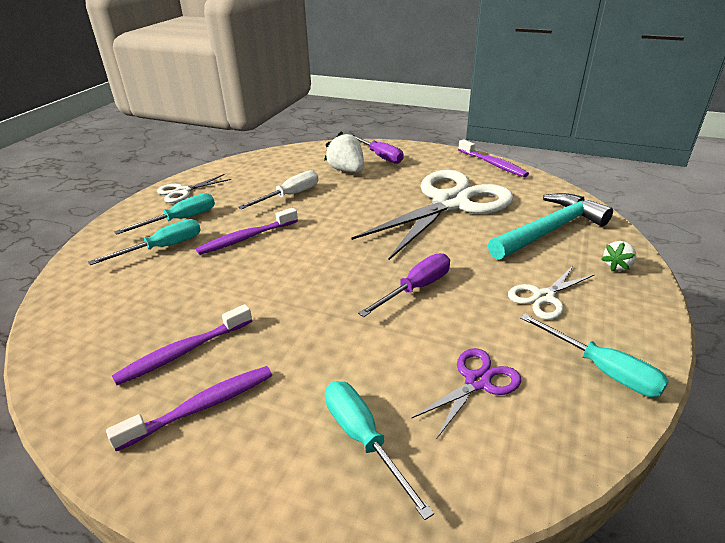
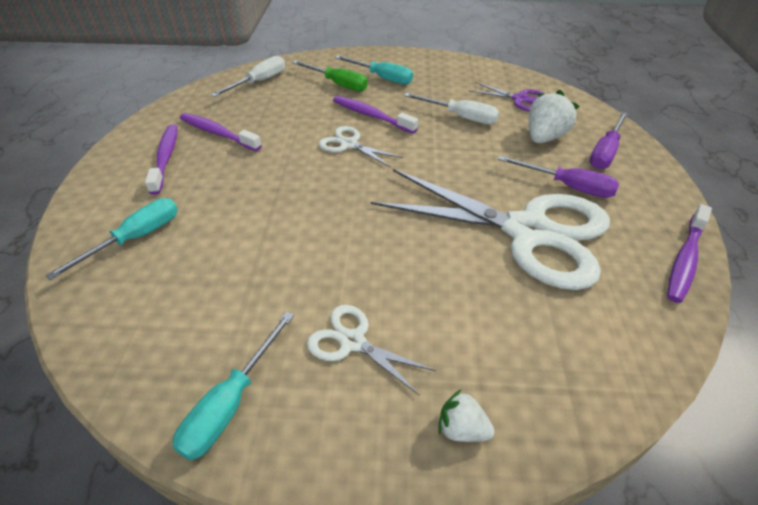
camera: 70 degrees right, 10 degrees up
(89, 305) = (259, 82): none -> white screwdriver
(163, 248) = (338, 84): turquoise screwdriver -> green screwdriver
(183, 191) = (427, 64): white scissors -> white scissors (349, 144)
(202, 406) = (166, 158): purple toothbrush -> purple toothbrush turned 135 degrees counterclockwise
(416, 288) = (333, 233): purple screwdriver -> purple screwdriver (568, 186)
(477, 382) = (202, 297): purple scissors -> purple scissors (519, 99)
(549, 230) = (520, 341): turquoise hammer -> none

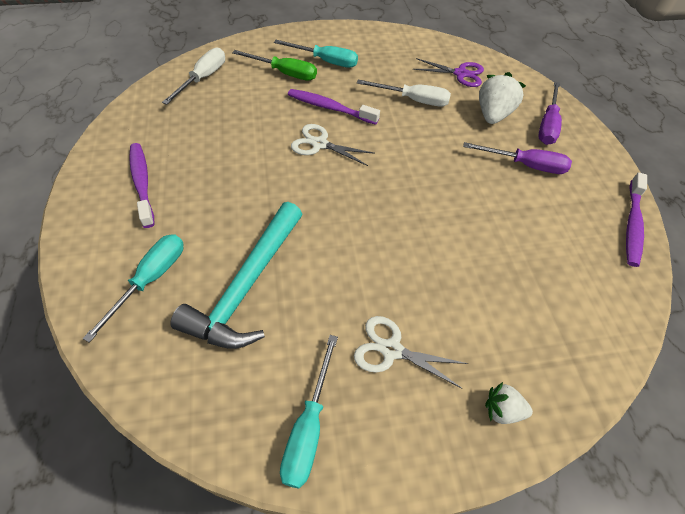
camera: 15 degrees left, 10 degrees up
(217, 133) = (184, 146): purple toothbrush -> none
(225, 258) = (247, 286): none -> turquoise hammer
(527, 232) = (504, 217): white scissors -> none

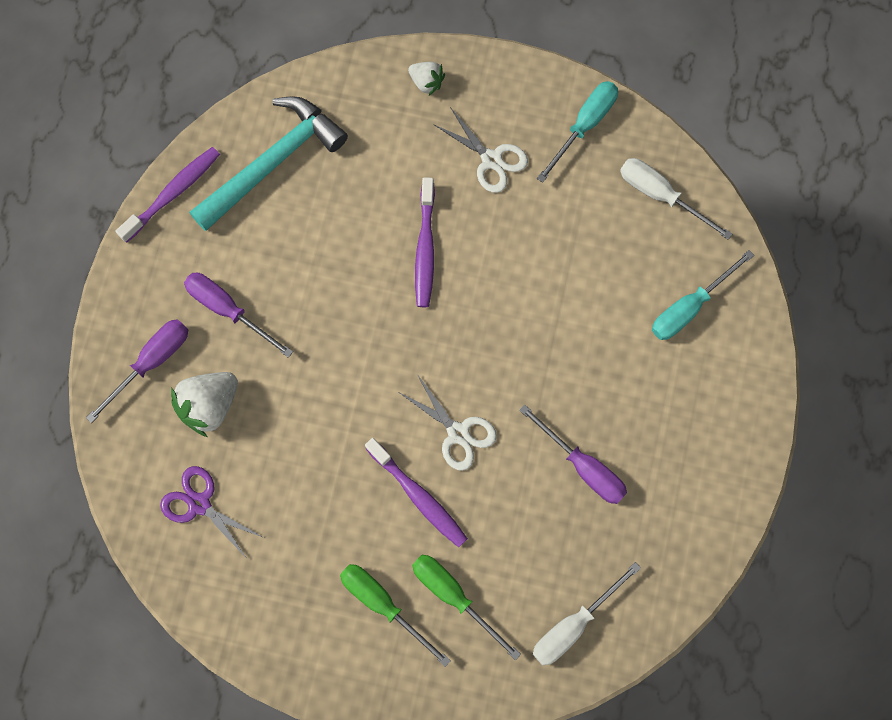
camera: 155 degrees left, 20 degrees up
(142, 183) = (683, 443): purple toothbrush -> purple toothbrush (425, 249)
(220, 150) = (583, 466): none -> purple screwdriver
(247, 286) = (599, 267): turquoise hammer -> turquoise hammer (273, 162)
(325, 61) = (383, 604): turquoise screwdriver -> green screwdriver
(413, 100) = (299, 471): white screwdriver -> white screwdriver (660, 195)

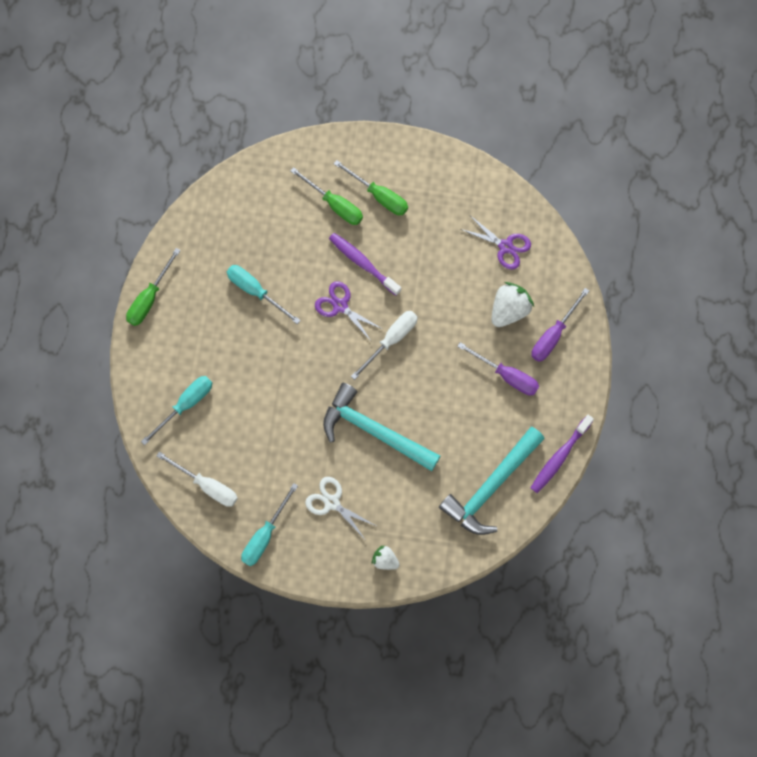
camera: 175 degrees right, 0 degrees up
(425, 249) = (374, 431): purple toothbrush -> turquoise hammer
(458, 433) = (340, 306): white scissors -> purple scissors
(573, 625) = (257, 194): white screwdriver -> white screwdriver (391, 340)
(583, 466) = (255, 291): purple screwdriver -> turquoise screwdriver
(742, 469) = (149, 298): none -> green screwdriver

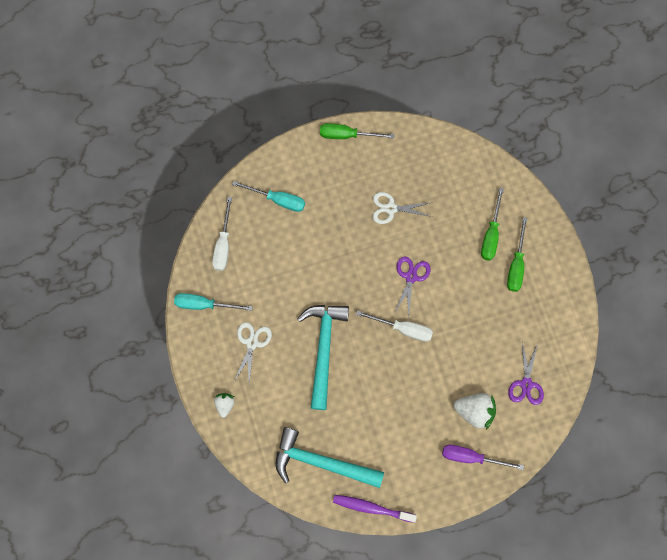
camera: 65 degrees right, 0 degrees up
(255, 291) = (391, 208): turquoise screwdriver -> white scissors
(362, 263) = (454, 278): purple toothbrush -> none
(507, 375) = (418, 434): purple screwdriver -> none

